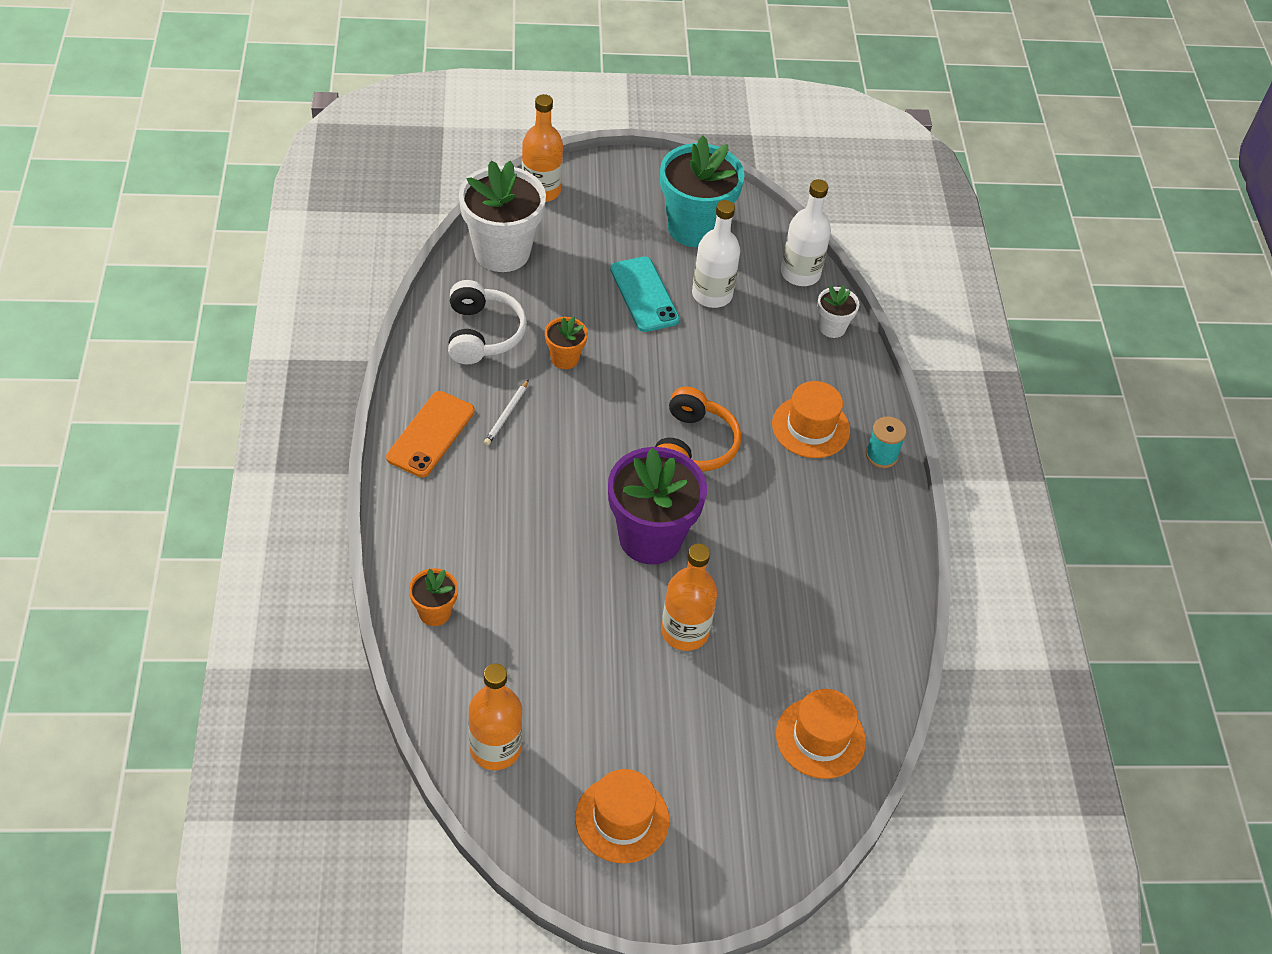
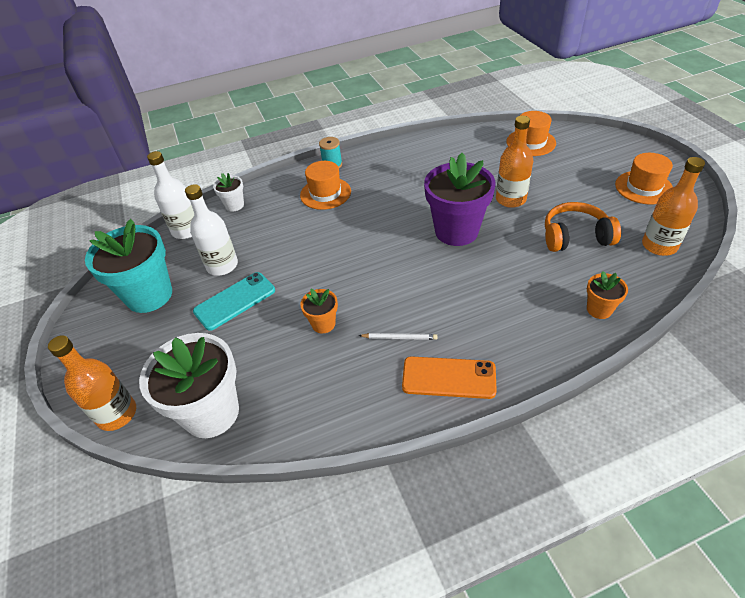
camera: 100 degrees left, 5 degrees down
(482, 334) = (320, 387): white headphones -> none
(693, 445) = (369, 235): orange headphones -> orange headphones (575, 237)

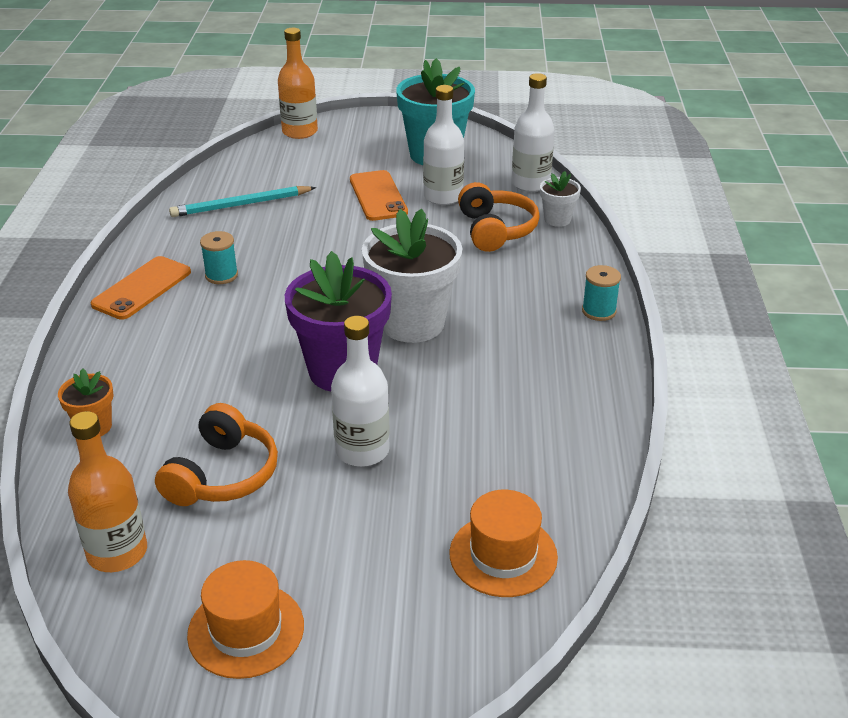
camera: 110 degrees right, 10 degrees down
(211, 413) = (252, 168): white flower pot -> white flower pot (412, 323)
(235, 301) = (378, 196): turquoise phone -> orange phone
(261, 226) = (495, 230): none -> orange headphones
(286, 383) = (241, 205): none -> turquoise pencil
(323, 324) = (290, 237): orange flower pot -> none
(325, 193) = (526, 289): orange hat -> none
(399, 337) = (221, 275): white pencil -> turquoise spool
(510, 199) = (362, 450): orange bottle -> white bottle

